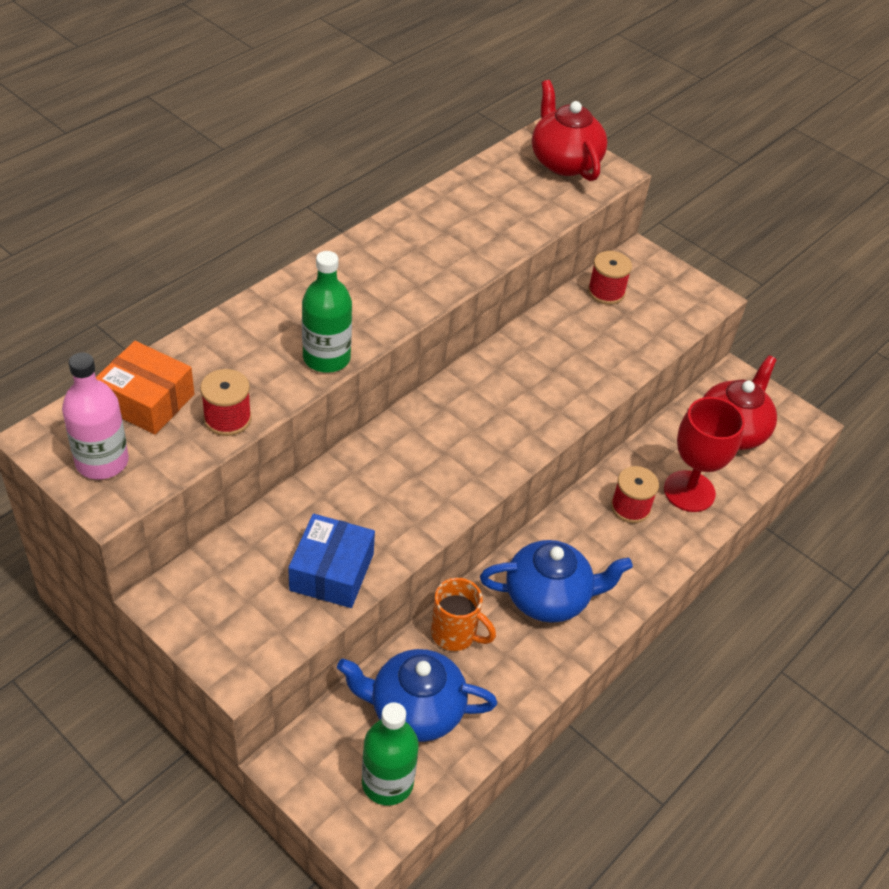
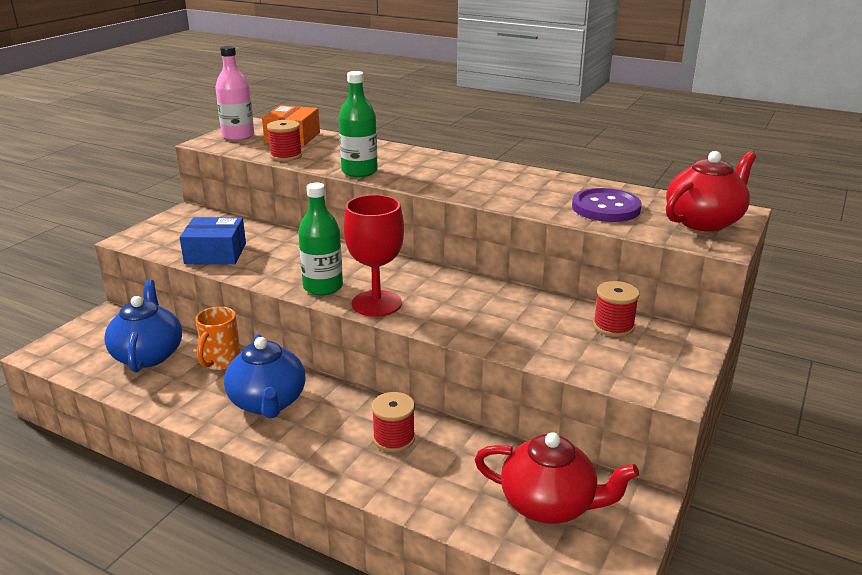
camera: 80 degrees right, 20 degrees down
(387, 782) = (86, 353): green bottle -> green bottle (323, 287)
(512, 206) = (606, 208): none -> purple button
(689, 491) = (435, 478): red goblet -> red goblet (376, 303)

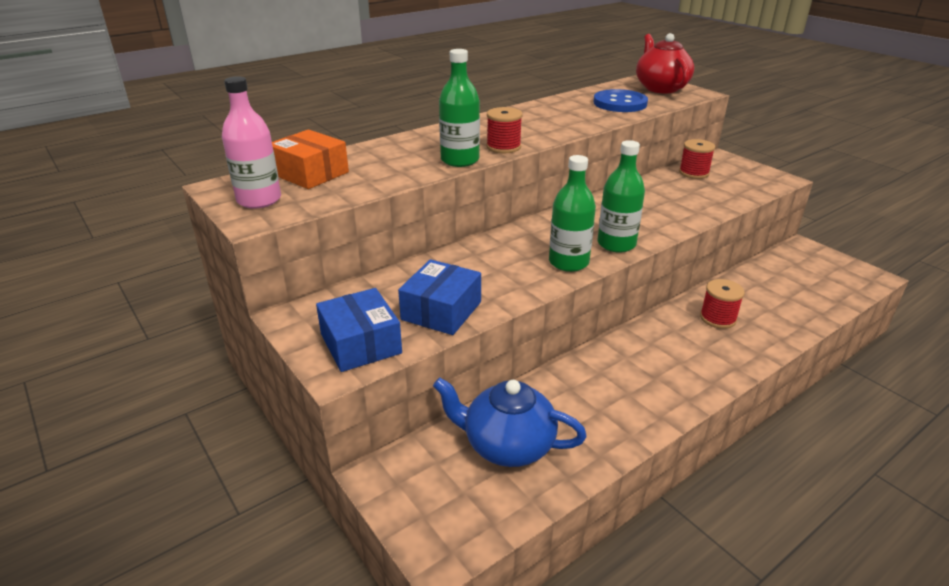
camera: 65 degrees left, 5 degrees up
(162, 238) = (360, 343): none -> blue box
(221, 362) = (553, 391): orange mug -> none
(268, 402) = (642, 373): blue teapot -> none
(286, 156) = (369, 184): red spool -> red spool (503, 147)
(376, 303) = (616, 244): red goblet -> green bottle
(549, 504) = (805, 277): red teapot -> none
(606, 208) = (620, 103): purple button -> blue button

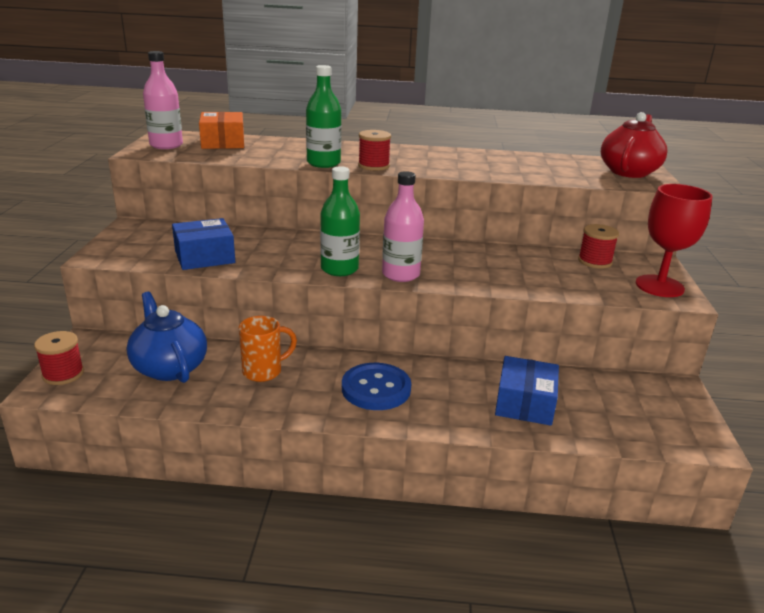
camera: 40 degrees right, 5 degrees down
(360, 343) = (133, 251): blue box -> blue box (525, 403)
(583, 395) = (264, 371): none -> orange mug
(616, 244) = (400, 274): green bottle -> pink bottle
(620, 103) = (552, 170): blue button -> blue button (376, 388)
(718, 318) = (464, 387): red spool -> red spool (63, 374)
(756, 175) = (659, 286): none -> red goblet

